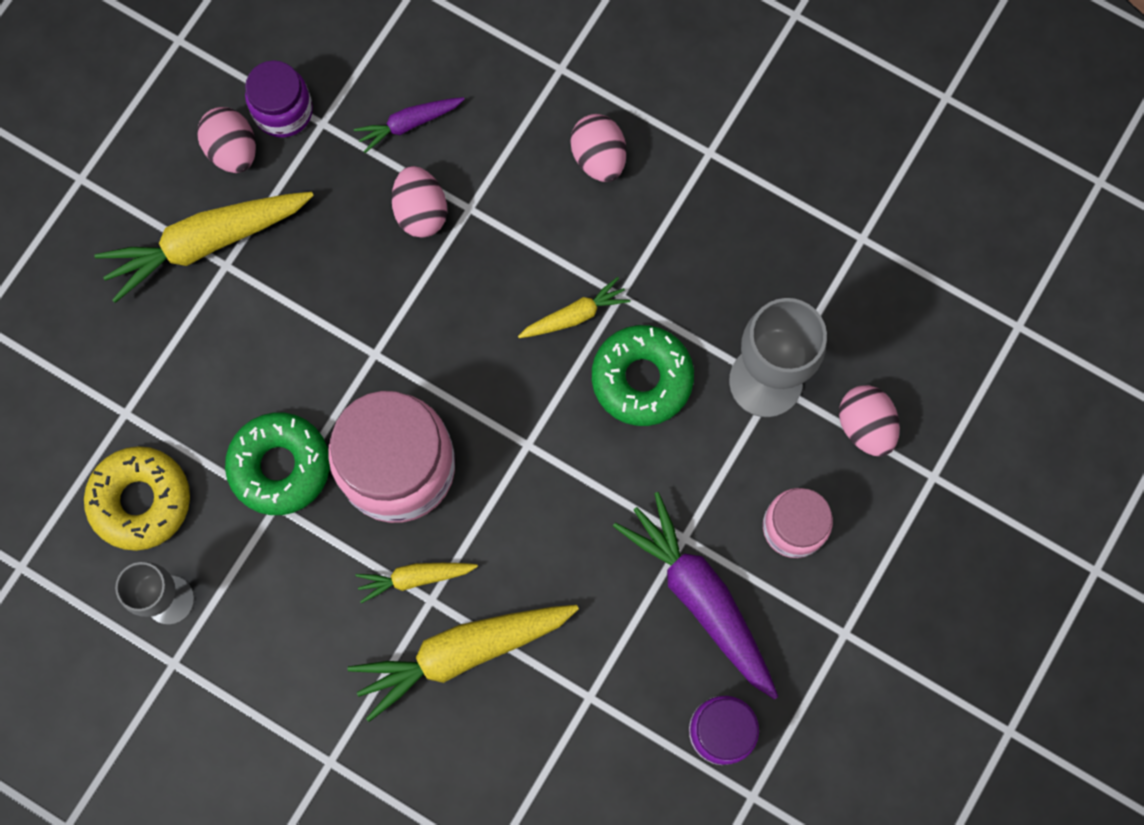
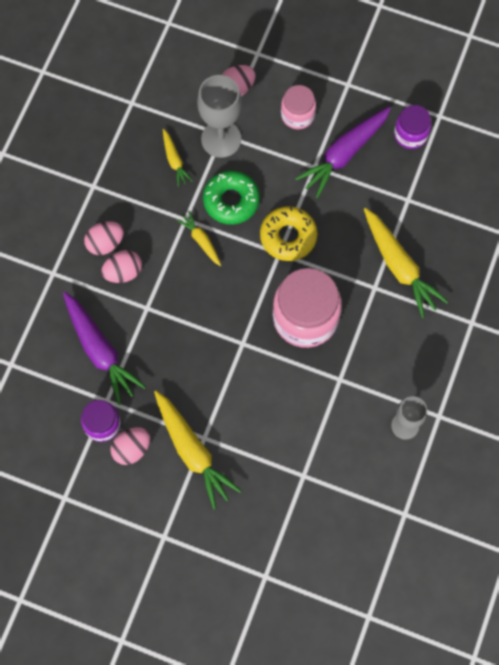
camera: 100 degrees left, 5 degrees down
(141, 500) = (352, 454): yellow donut -> yellow donut (288, 236)
(280, 466) = (317, 381): green donut -> none
(409, 124) = (100, 351): purple carrot -> purple carrot, size x1.91
(415, 578) = (364, 297): yellow carrot -> yellow carrot (174, 160)
(421, 211) = (153, 334): pink egg -> pink egg (123, 272)

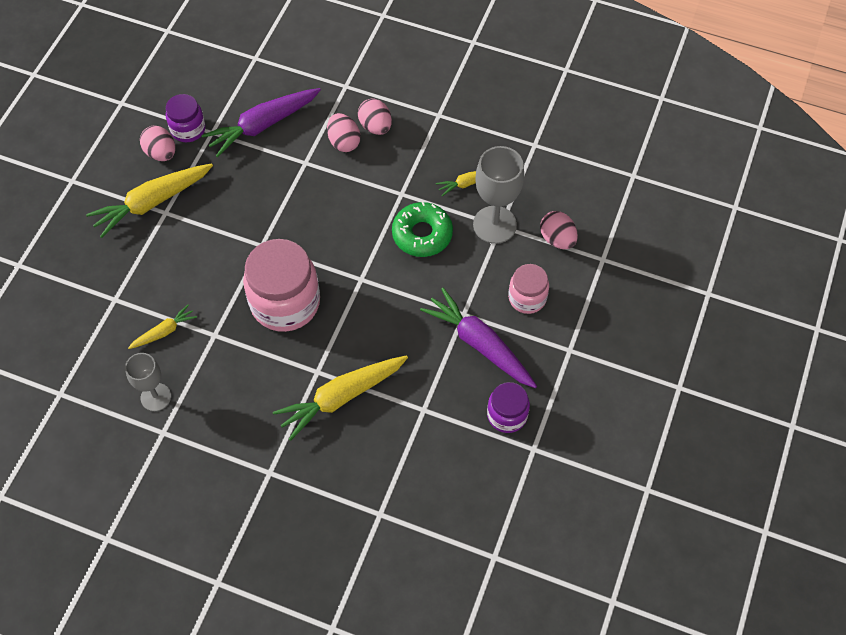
camera: 90 degrees right, 10 degrees down
(201, 241) = (376, 207): yellow carrot -> yellow carrot (164, 332)
(288, 236) = (380, 287): yellow donut -> none

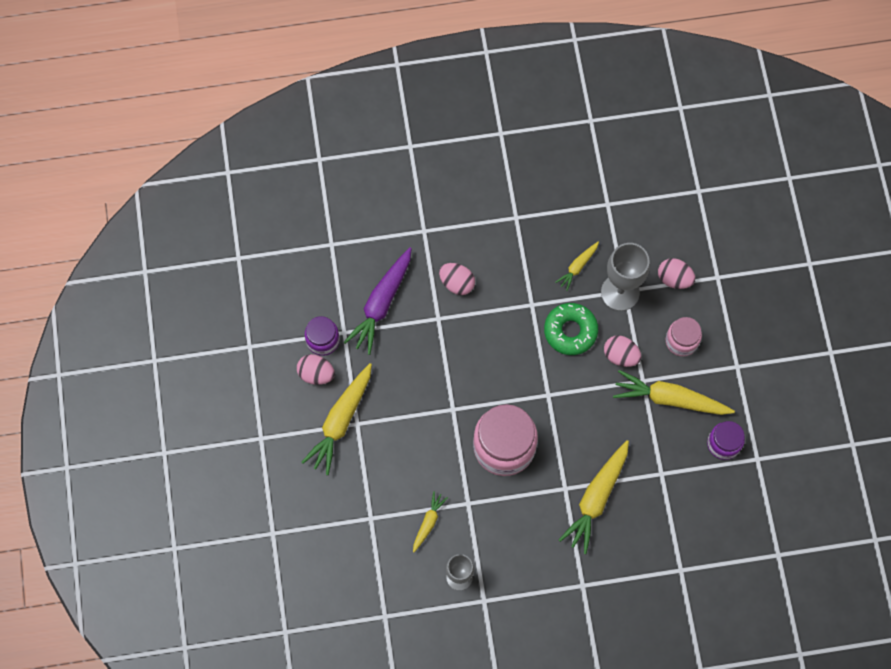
camera: 30 degrees left, 10 degrees up
(375, 126) = (473, 255): pink egg -> pink egg (620, 355)
(480, 344) = (670, 398): purple carrot -> yellow carrot

